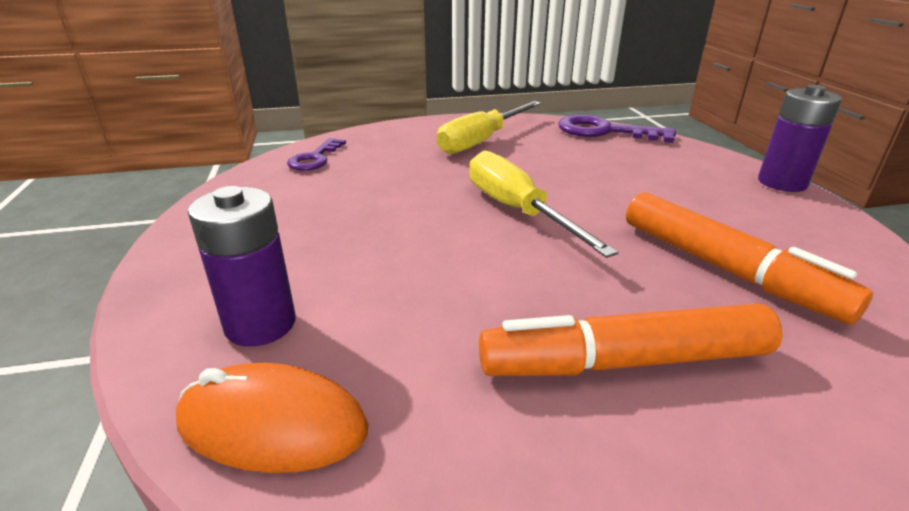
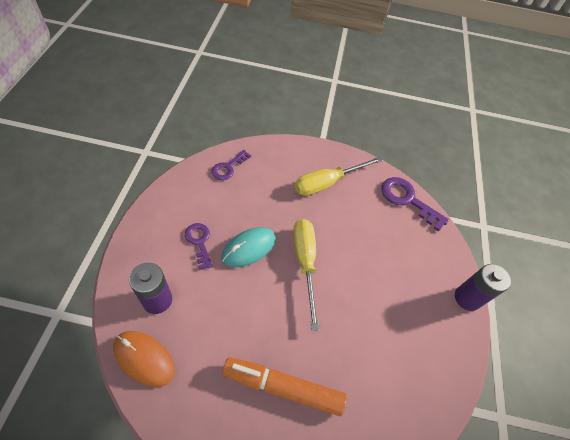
camera: 15 degrees right, 25 degrees up
(310, 234) = (199, 242): none -> purple key
(408, 219) = (249, 248): none -> turquoise mouse
(725, 269) = (371, 353): orange marker -> none

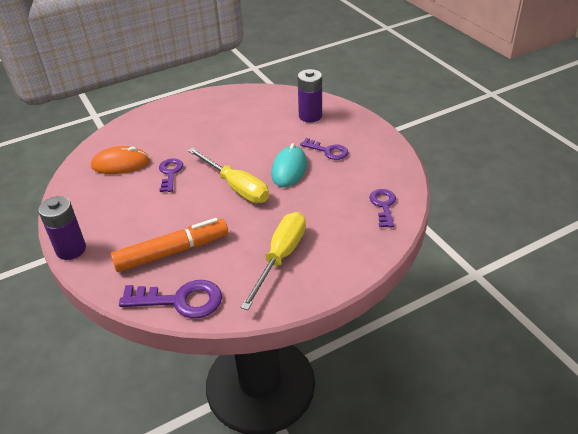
camera: 150 degrees right, 15 degrees down
(144, 358) = (282, 98): orange mouse -> orange mouse (121, 164)
(283, 387) = (189, 130): orange marker -> orange marker (172, 252)
(345, 328) = (170, 173): none -> purple key

